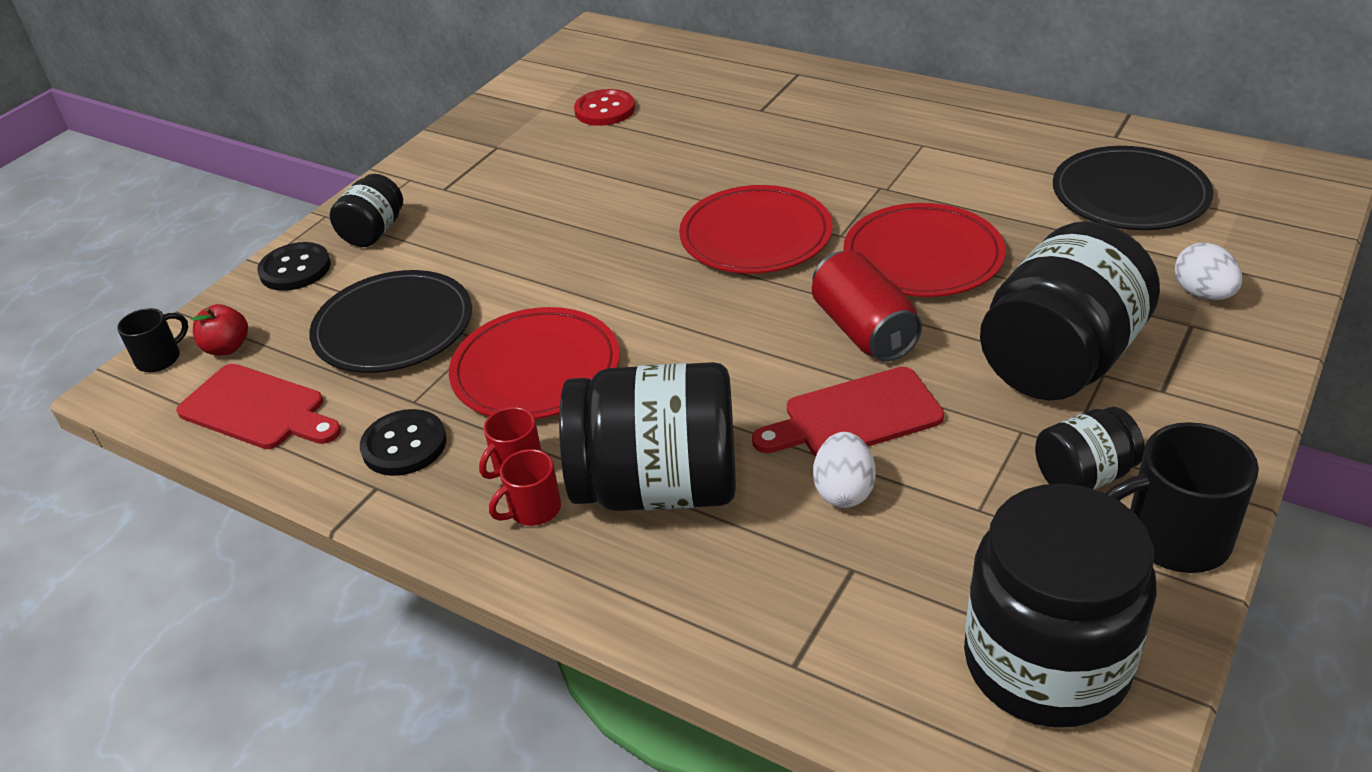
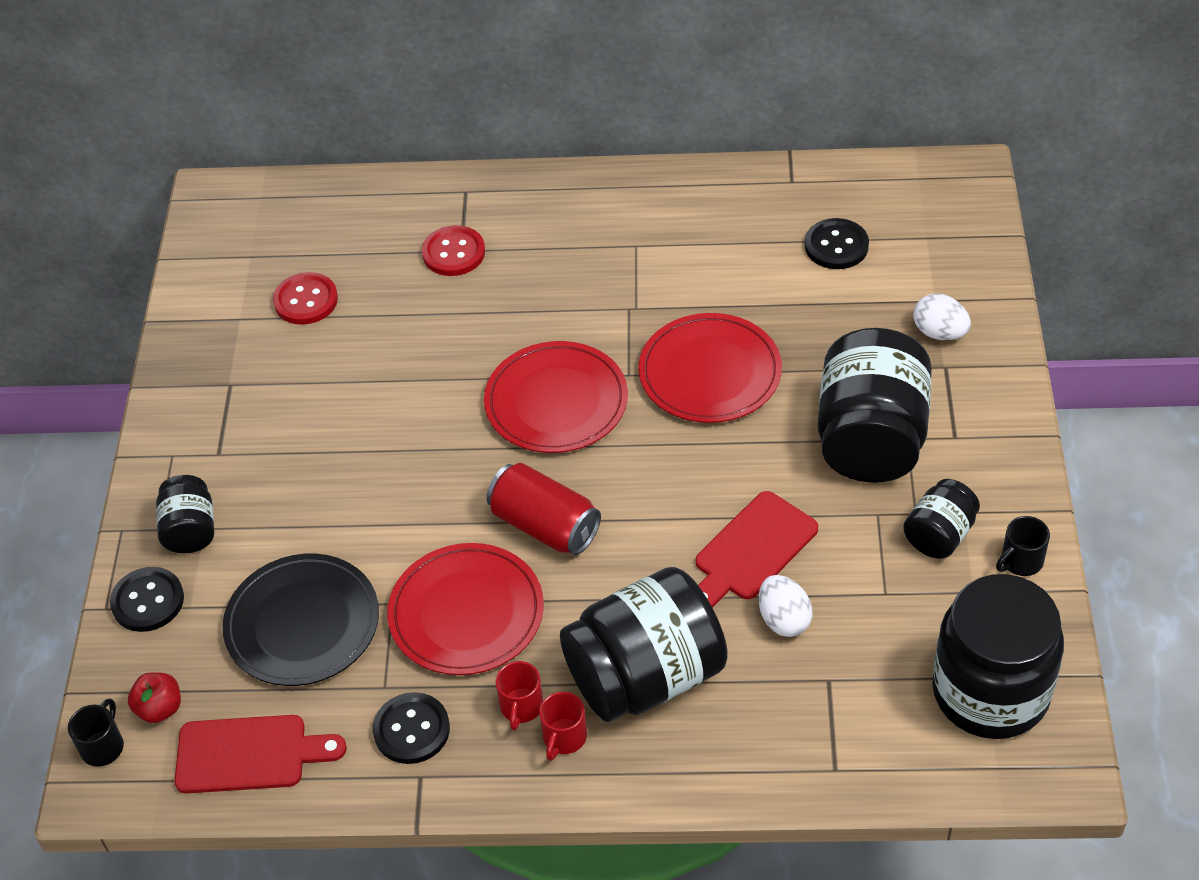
camera: 30 degrees left, 10 degrees up
(753, 110) = (453, 253): none -> red button
(863, 330) = (708, 467): red can -> red can (545, 525)
(1130, 194) = (836, 246): black plate -> black button
(1173, 538) = (1020, 561): black mug -> black mug, size x0.56

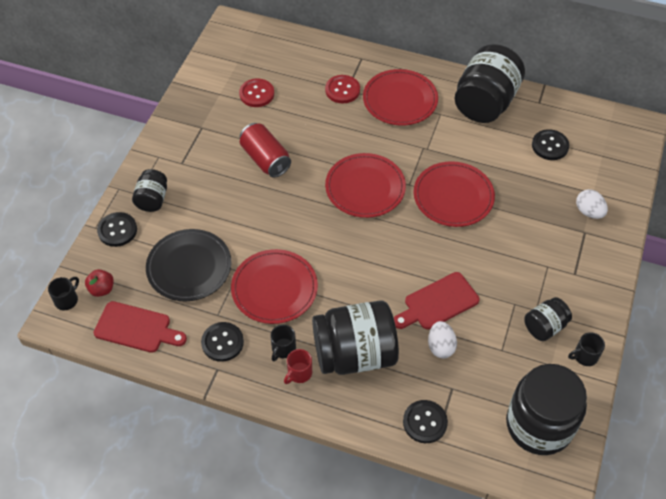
camera: 15 degrees right, 5 degrees up
(521, 707) = (283, 349): red mug -> black mug
(545, 525) = (333, 254): red can -> red can (265, 159)
(558, 241) = (400, 100): none -> red plate
(805, 748) = (425, 422): none -> black button
(871, 438) = (527, 260): black jar -> black jar (485, 102)

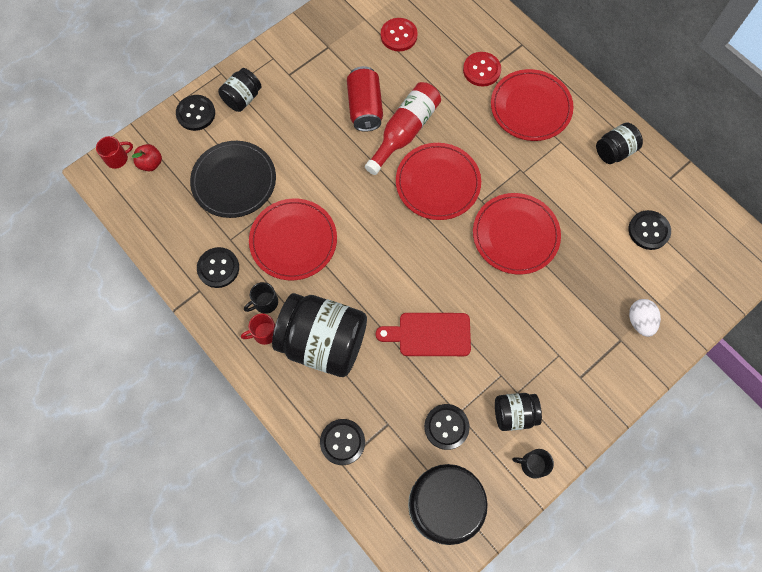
camera: 30 degrees right, 15 degrees up
(67, 300) = (117, 158): black mug -> red mug
(136, 328) = (157, 215): red cutting board -> none
(311, 162) = (404, 132): none -> red bottle
(440, 346) = (404, 378): white egg -> none
(485, 102) = (614, 151): black jar -> black jar, size x0.51
(500, 364) = (446, 427): none -> black button

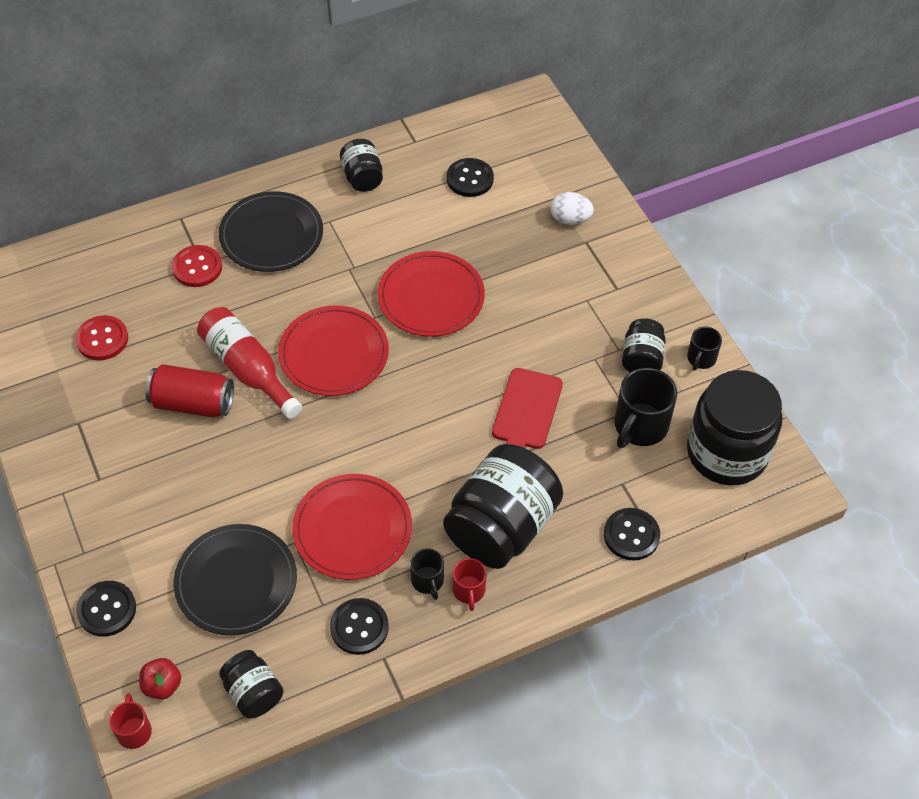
camera: 75 degrees left, 15 degrees down
(242, 98) = (110, 544): black jar -> black jar (253, 693)
(446, 427) = (640, 426): black button -> black mug
(530, 107) = (271, 235): red plate -> black plate

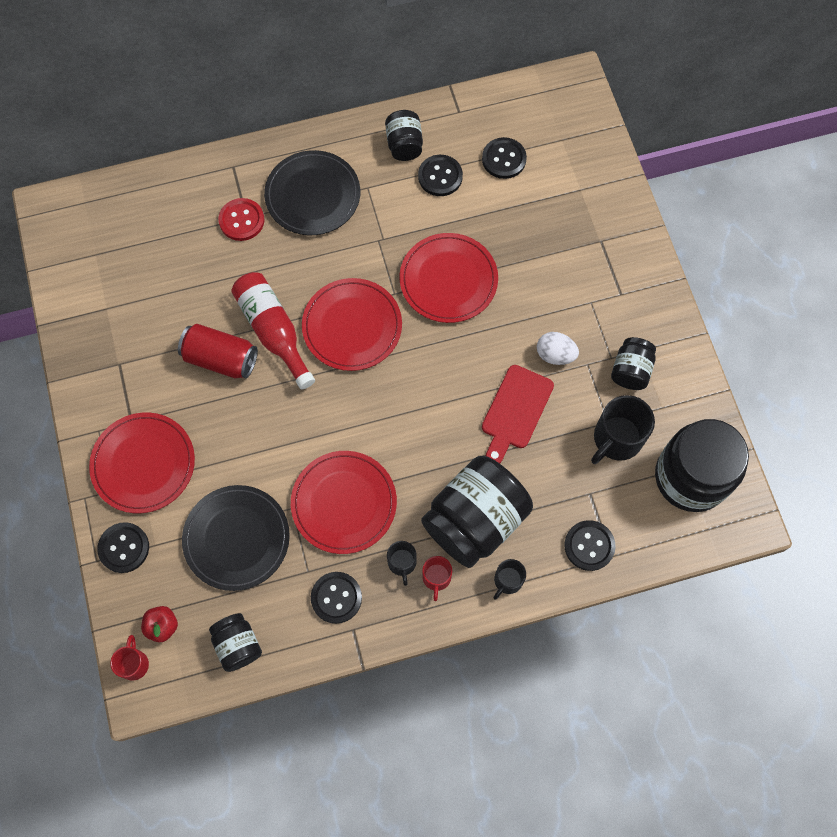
camera: 10 degrees right, 15 degrees up
(102, 339) = (149, 283): red button -> none
(118, 520) = (143, 464): none -> red plate
(405, 202) = (440, 176): none -> black button
(570, 219) = (590, 215): white egg -> white egg (555, 355)
(701, 358) = (685, 378): black mug -> black mug (507, 580)

